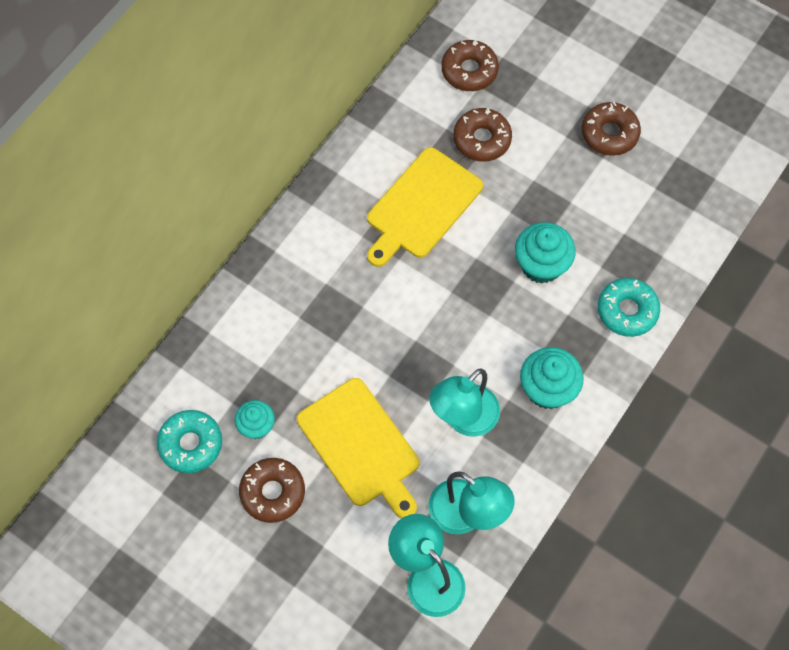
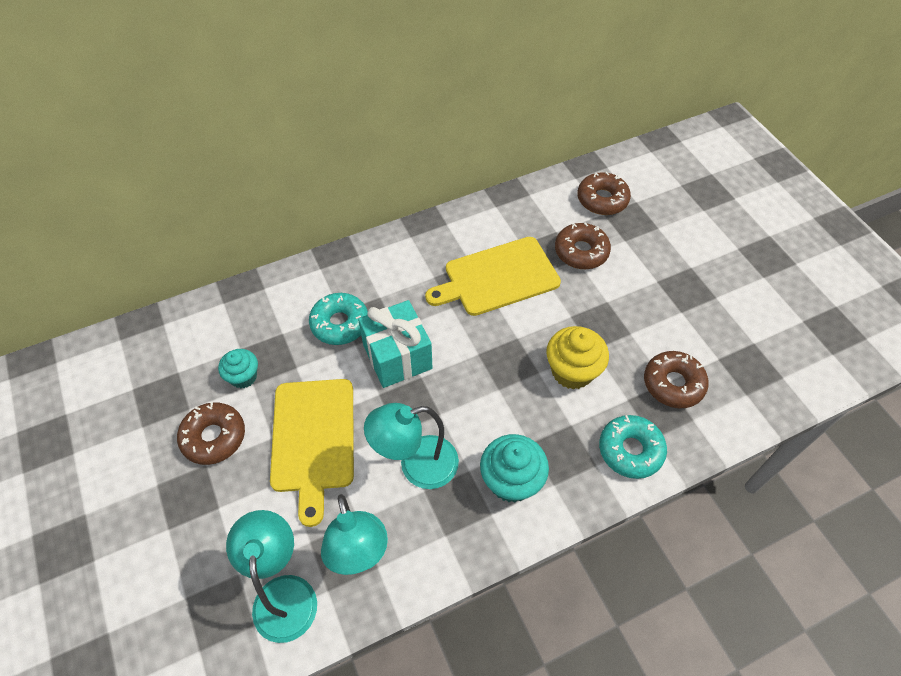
camera: 30 degrees right, 10 degrees down
(191, 444) = (184, 363): turquoise donut -> turquoise donut (340, 324)
(382, 332) = (397, 356): none -> turquoise gift
(541, 265) = (572, 371): turquoise cupcake -> yellow cupcake
(609, 133) = (698, 296): brown donut -> brown donut (673, 384)

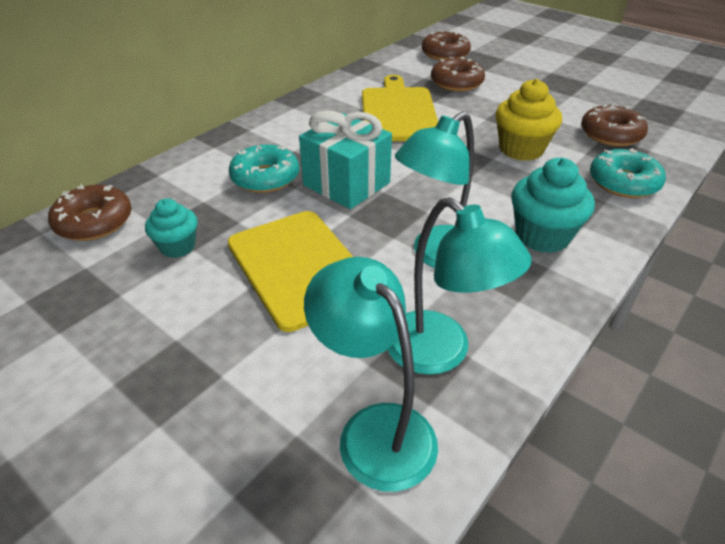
camera: 25 degrees left, 15 degrees down
(214, 437) = (171, 309): brown donut -> brown donut (94, 222)
(497, 277) = (398, 112): yellow cutting board -> yellow cutting board turned 135 degrees clockwise

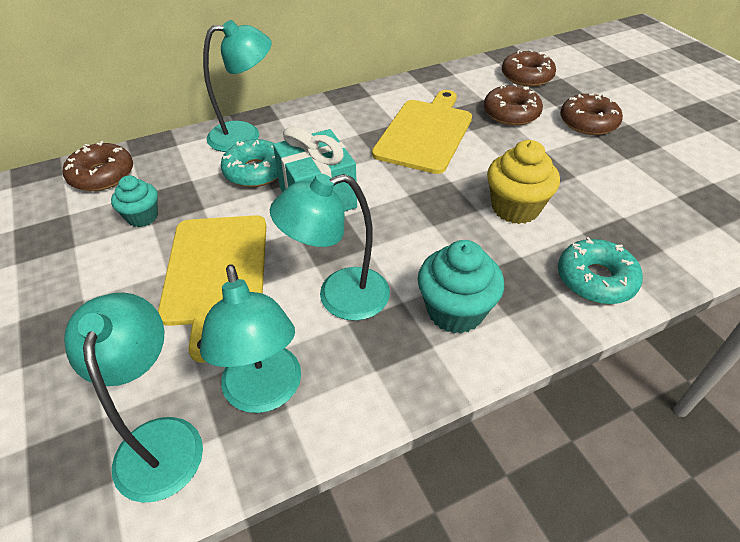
camera: 25 degrees right, 5 degrees up
(227, 151) = (245, 135): none -> turquoise lamp
(611, 134) = (632, 218): brown donut -> brown donut (588, 122)

